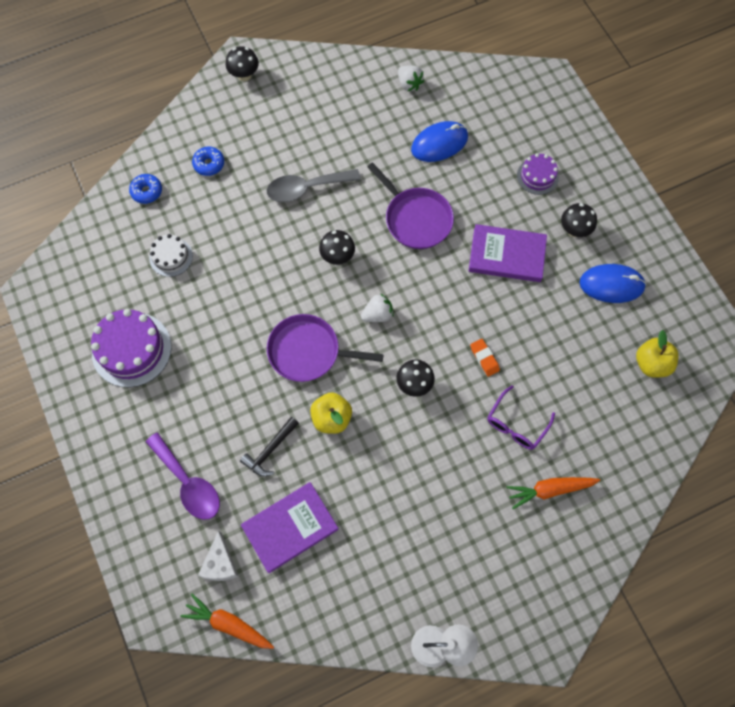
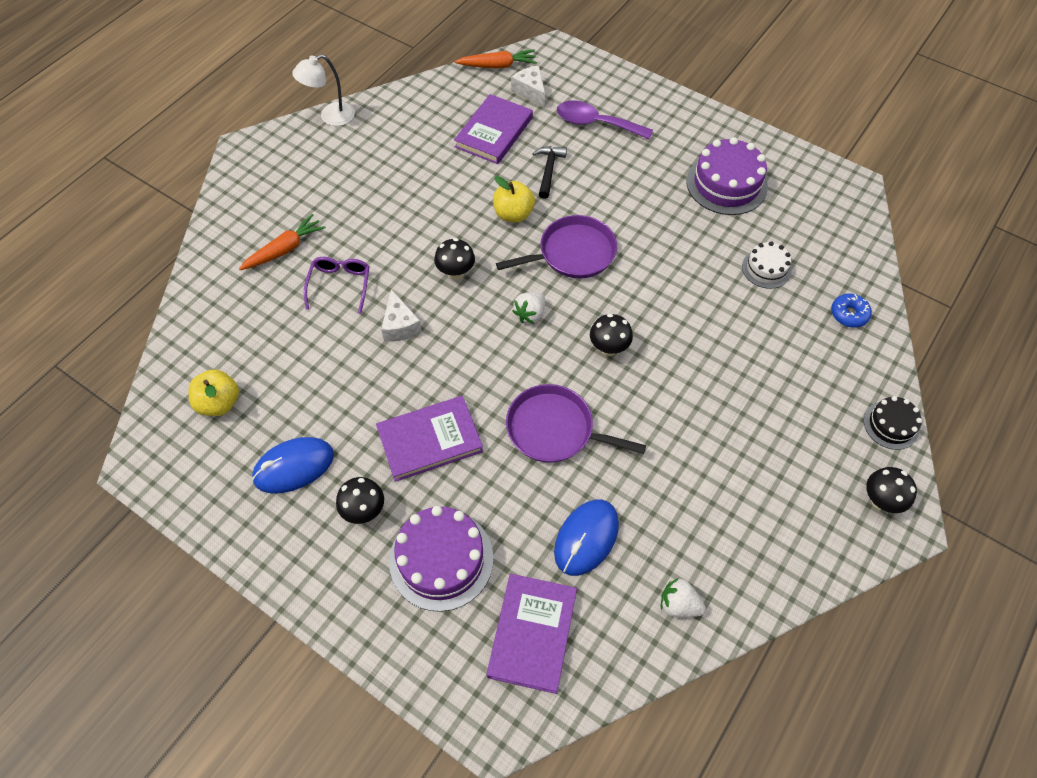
camera: 150 degrees right, 10 degrees down
(194, 110) = (891, 425): none -> black cake
(209, 164) = (817, 373): blue donut -> none
(306, 188) = (696, 401): grey spoon -> none
(484, 358) = (400, 326): orange eraser -> white cheese
(504, 111) = (532, 633): none -> purple book
(537, 176) = (441, 559): purple cake -> purple cake, size x1.76

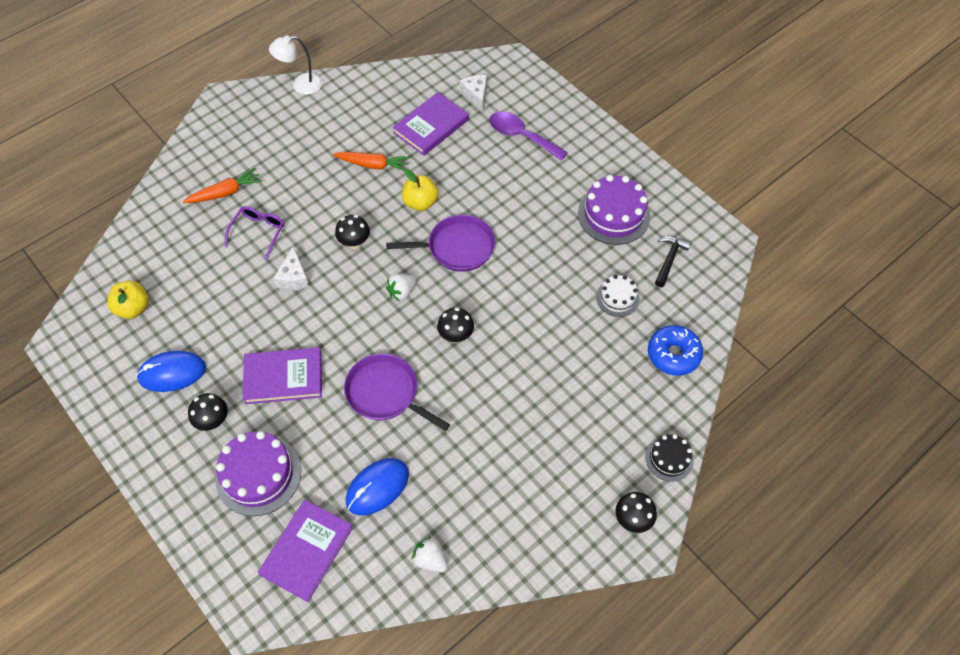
camera: 15 degrees right, 0 degrees up
(497, 66) = (456, 66): orange carrot -> orange carrot (373, 165)
(548, 170) = (464, 170): black hammer -> black hammer (669, 259)
(849, 314) = (673, 354): blue donut -> blue donut, size x1.58

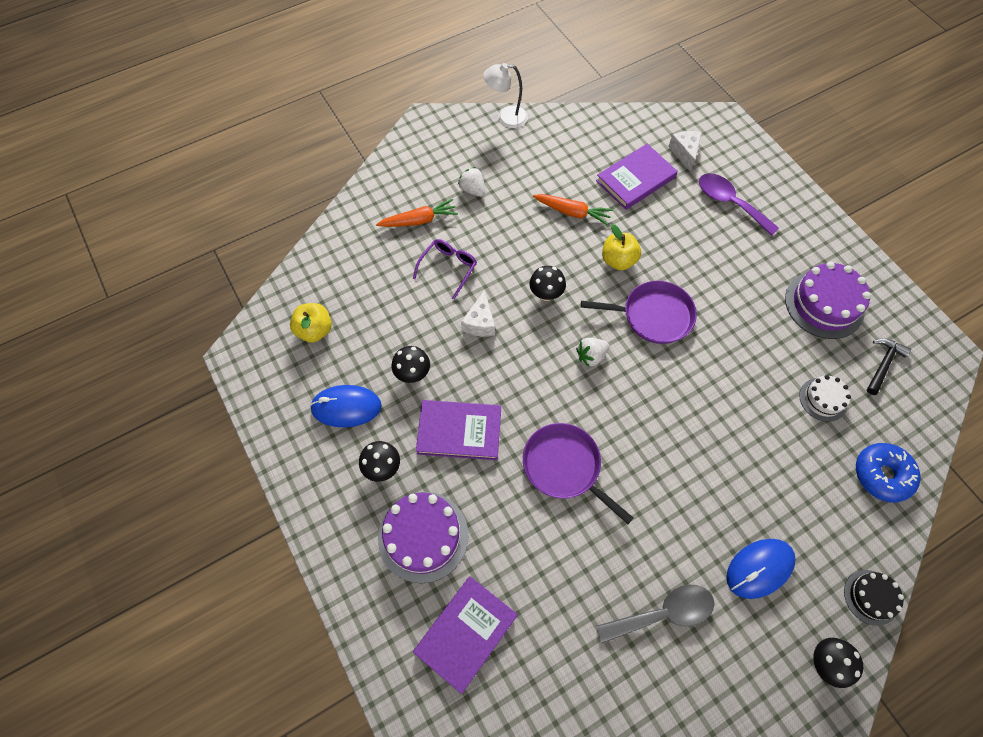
camera: 10 degrees right, 5 degrees up
(377, 487) = (547, 573): blue mouse -> blue mouse (759, 568)
(430, 559) = (597, 668): white strawberry -> white strawberry (472, 190)
(456, 335) = (644, 414): black mushroom -> black mushroom (413, 373)
(486, 503) = (663, 613): none -> grey spoon

